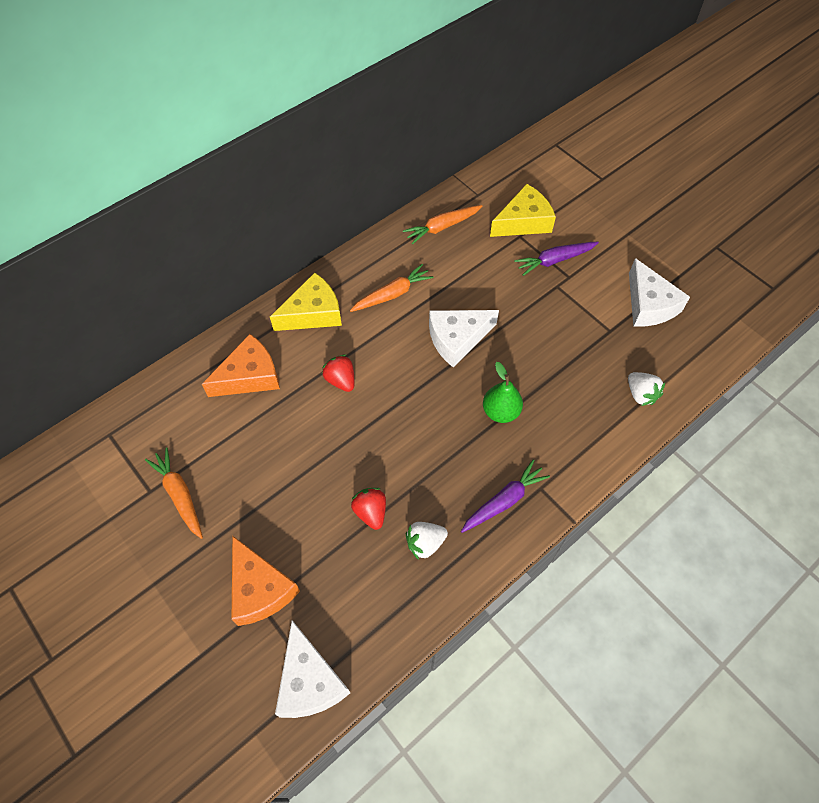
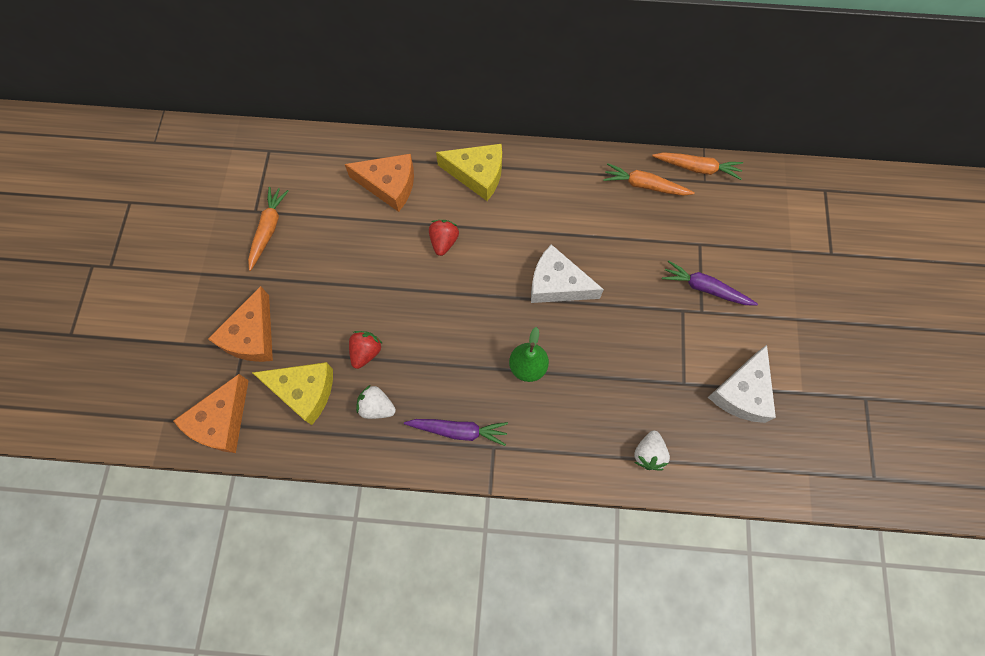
camera: 45 degrees right, 10 degrees up
(309, 681) = (221, 421): white cheese -> orange cheese
(392, 294) = (548, 208): orange carrot -> orange carrot (697, 168)
(523, 222) = (717, 235): yellow cheese -> yellow cheese (304, 391)

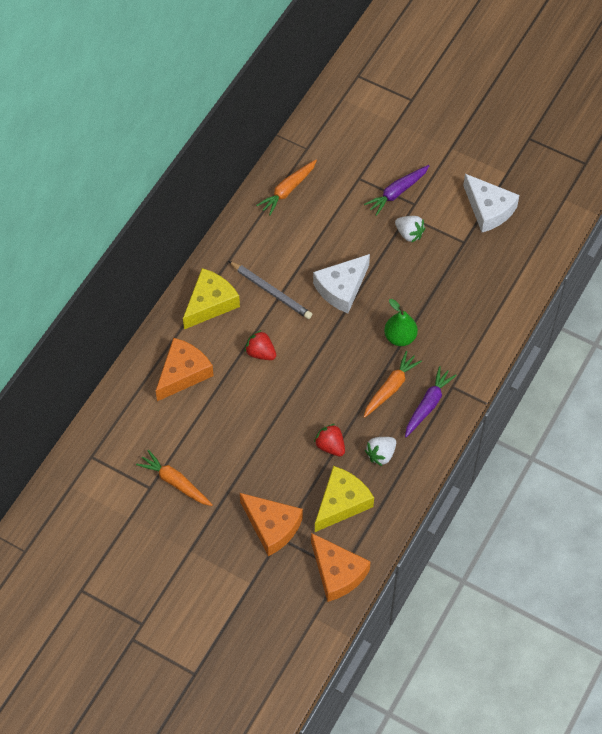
camera: 65 degrees left, 10 degrees down
(518, 221) = (271, 291): none -> grey pencil
(648, 454) = (505, 288): white strawberry -> white strawberry (409, 234)
(697, 168) = (292, 148): orange carrot -> orange carrot (391, 388)

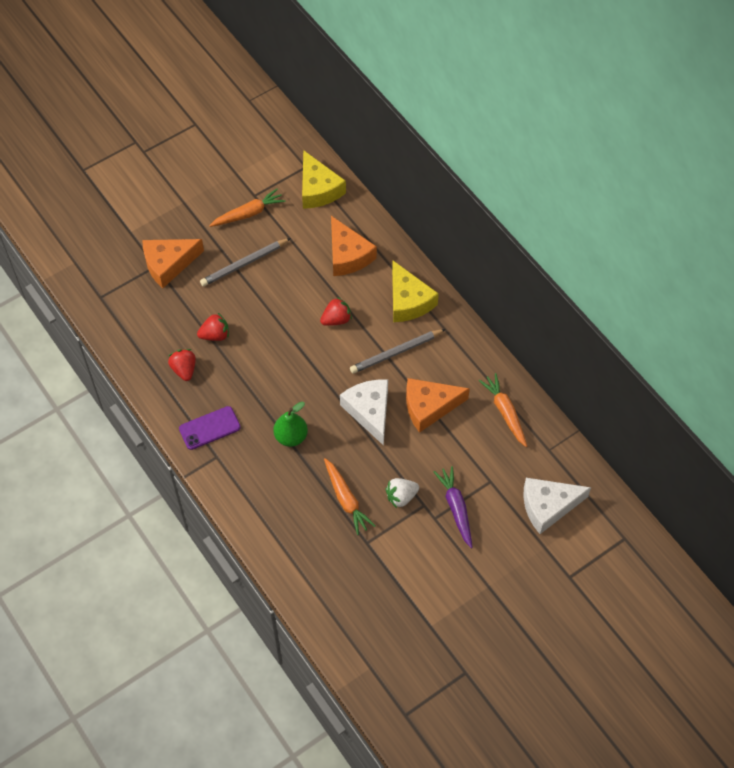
camera: 115 degrees right, 0 degrees up
(237, 458) = (244, 264): none -> grey pencil
(337, 573) = (100, 293): orange cheese -> orange cheese (429, 407)
(341, 503) = (158, 321): yellow cheese -> yellow cheese (318, 189)
(381, 454) = (184, 369): white strawberry -> red strawberry
(391, 388) = (244, 406): orange carrot -> orange carrot (346, 499)
(428, 405) = (209, 428): purple carrot -> purple phone
(488, 209) = (394, 585): white cheese -> white cheese (548, 506)

